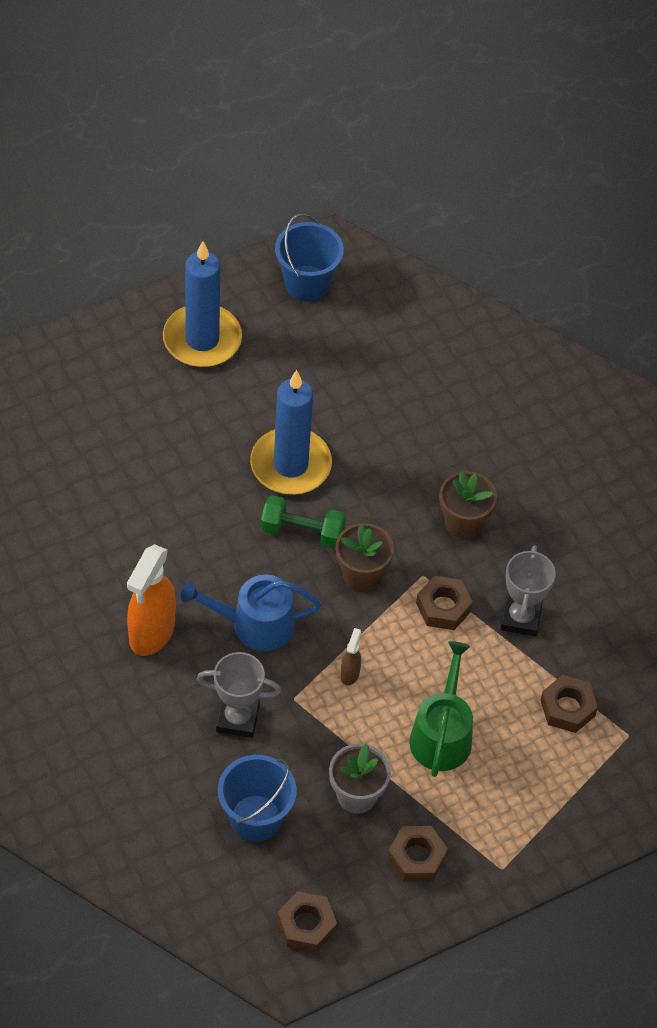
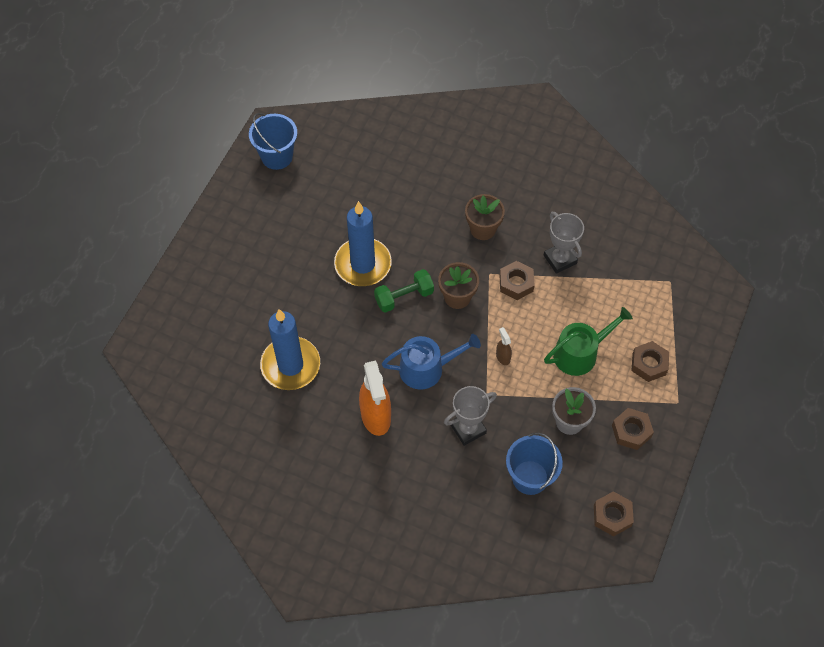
camera: 35 degrees left, 5 degrees up
(202, 339) = (248, 228): blue candle -> blue candle (290, 365)
(254, 624) = (427, 368): blue watering can -> blue watering can turned 150 degrees counterclockwise
(442, 734) = (580, 353): green watering can -> green watering can turned 90 degrees clockwise
(567, 708) = (628, 290): brown nut -> brown nut (649, 364)

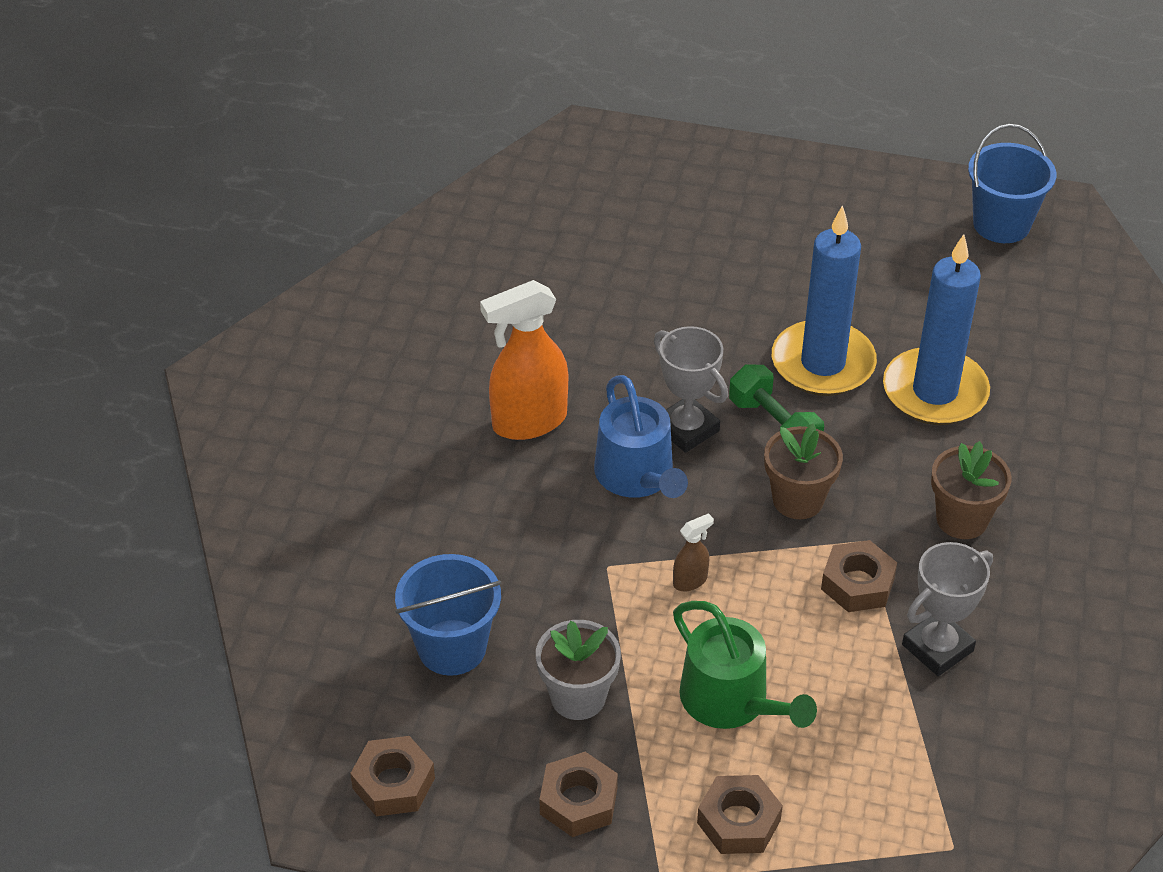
camera: 80 degrees right, 15 degrees down
(290, 365) = (599, 305): blue candle -> blue candle (935, 392)
(468, 429) = (531, 547): grey trophy -> grey trophy (686, 429)

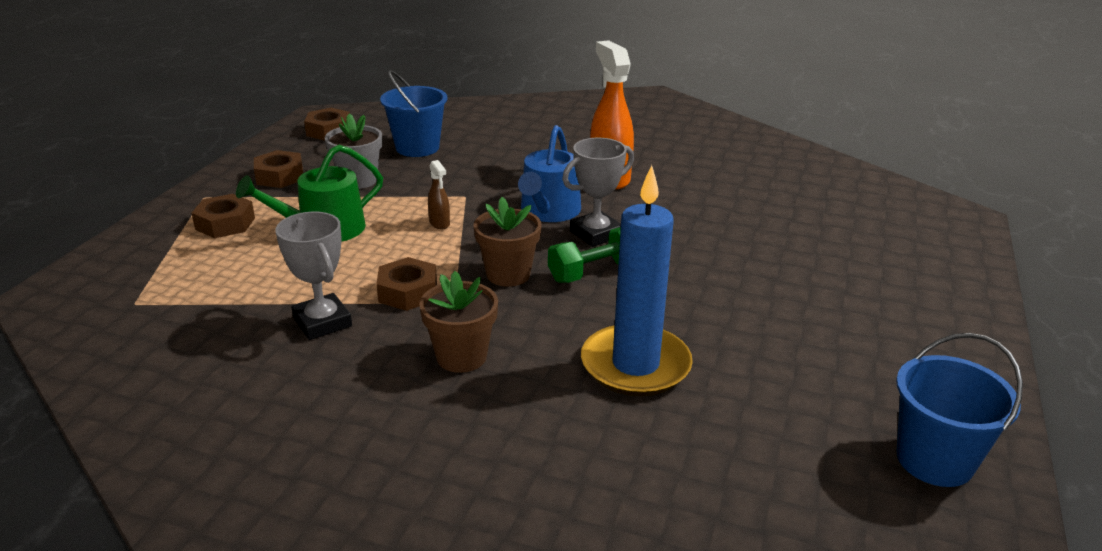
camera: 95 degrees right, 15 degrees down
(638, 476) = (548, 212): blue watering can -> blue watering can turned 60 degrees counterclockwise
(823, 363) = (675, 304): blue candle -> none

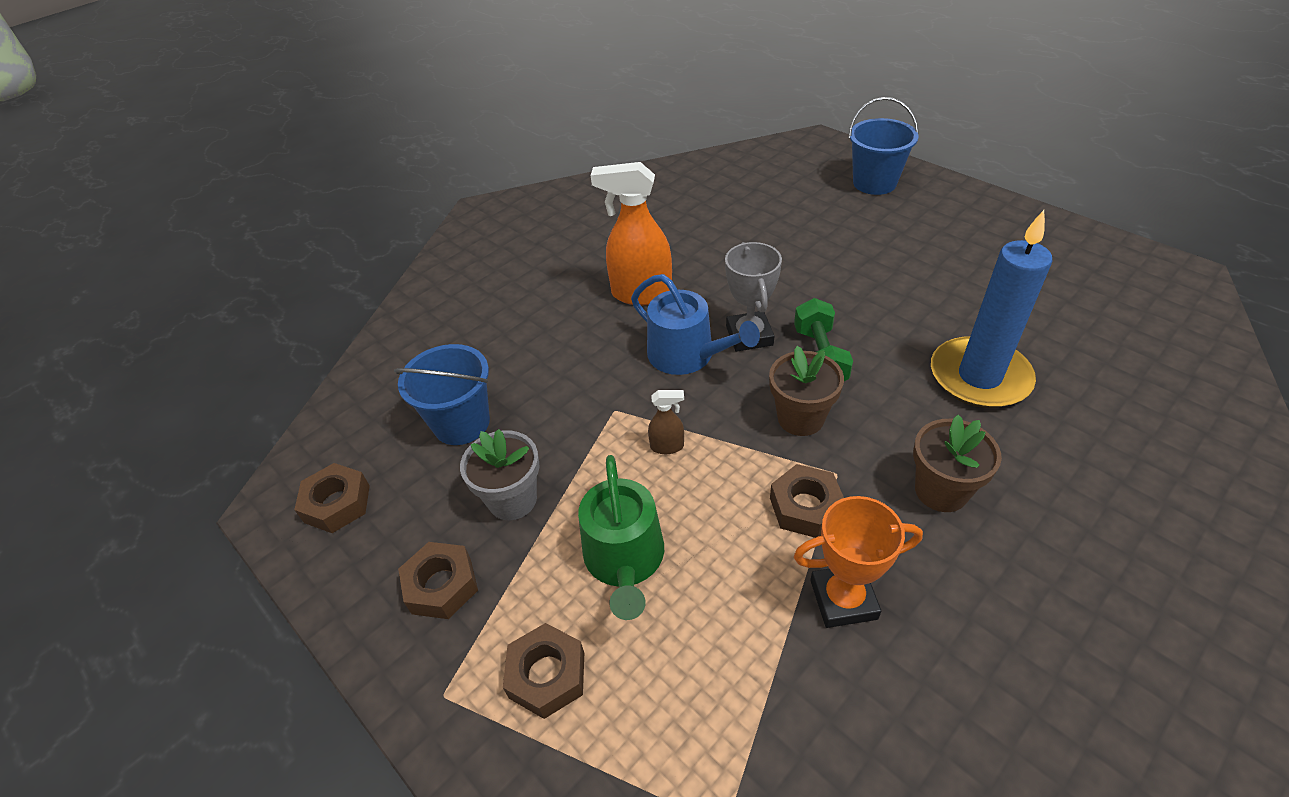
camera: 60 degrees left, 15 degrees up
(322, 322) = (843, 599): grey trophy -> orange trophy
(934, 460) = (1118, 272): blue bucket -> blue bucket (874, 183)

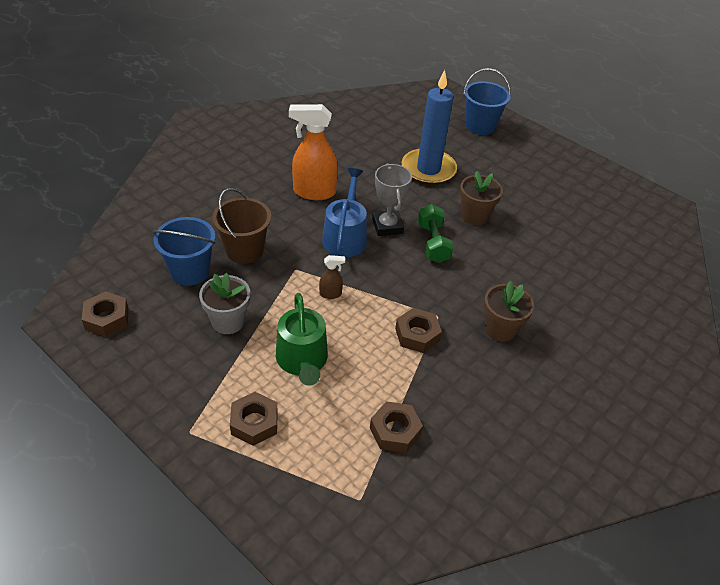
camera: 10 degrees left, 0 degrees up
(441, 585) = (183, 371): brown nut -> brown nut (395, 431)
(541, 386) = (244, 250): none -> brown bucket
(687, 355) = (345, 236): blue watering can -> blue watering can turned 120 degrees counterclockwise
(800, 418) = (417, 281): brown flower pot -> brown flower pot (475, 216)
(843, 599) = (435, 387): orange trophy -> none
(979, 377) = (532, 262): blue candle -> blue candle (428, 169)

